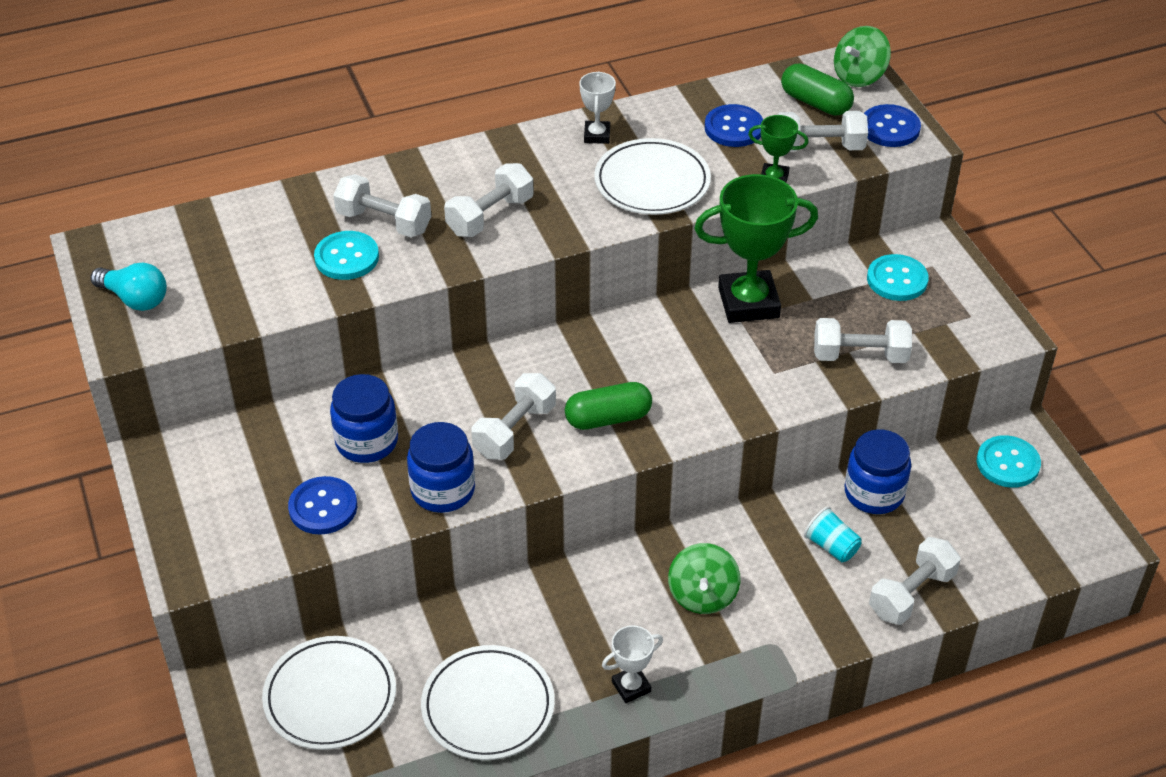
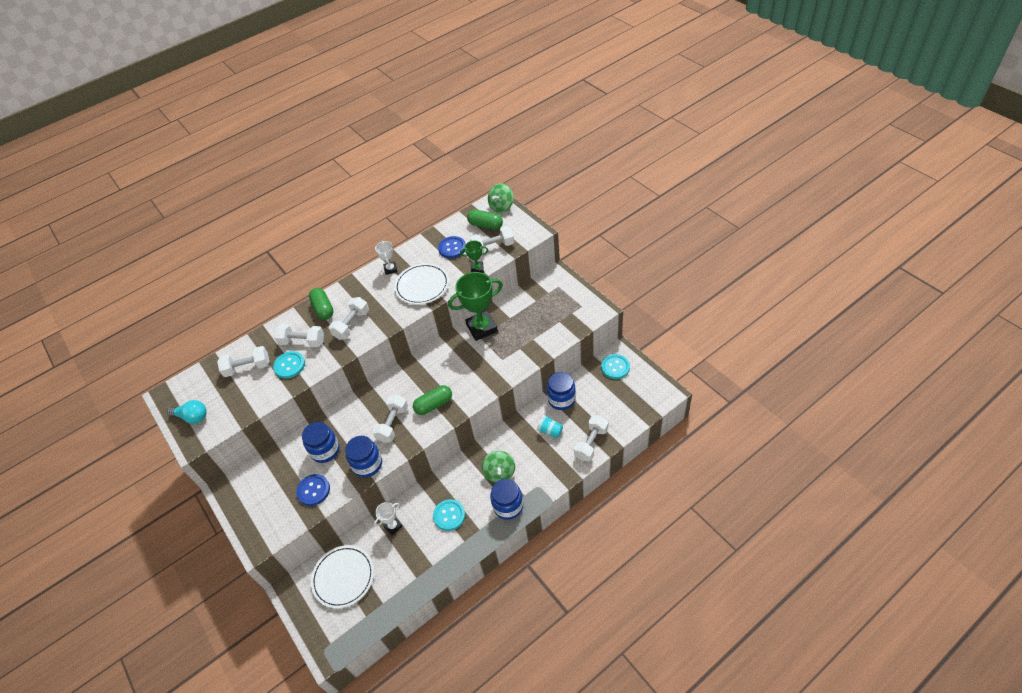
camera: 10 degrees left, 5 degrees up
(442, 173) = (323, 309): none -> green capsule
(488, 706) = (418, 559): white plate -> none
(631, 687) = (480, 528): white trophy -> white trophy (393, 526)
(701, 662) = (508, 506): none -> blue jar
(860, 355) = (538, 340): white dumbbell -> white dumbbell (247, 367)
(890, 128) = (522, 229): blue button -> none
(897, 280) = (544, 297): turquoise button -> turquoise button (449, 515)

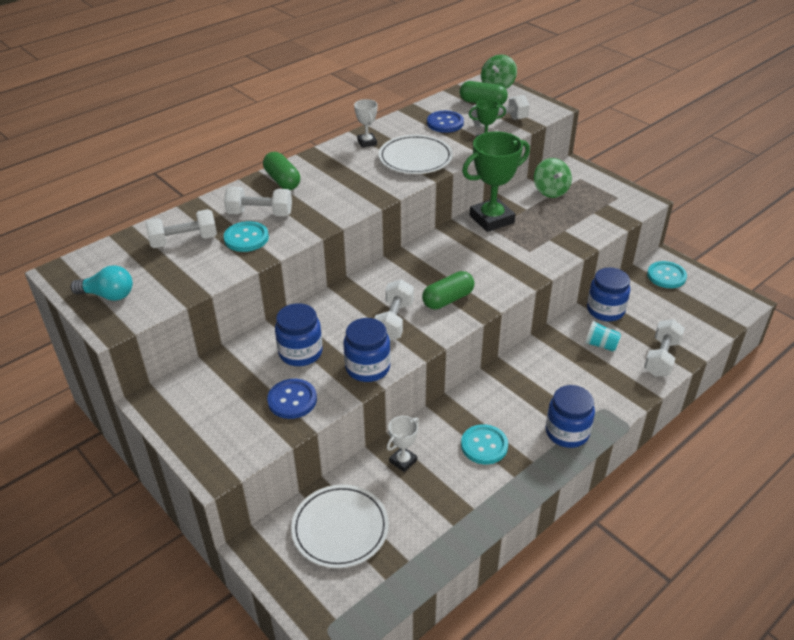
camera: 10 degrees left, 10 degrees down
(351, 324) = (327, 196): white dumbbell -> none
(499, 472) = (543, 393): green spinning top -> green spinning top (550, 191)

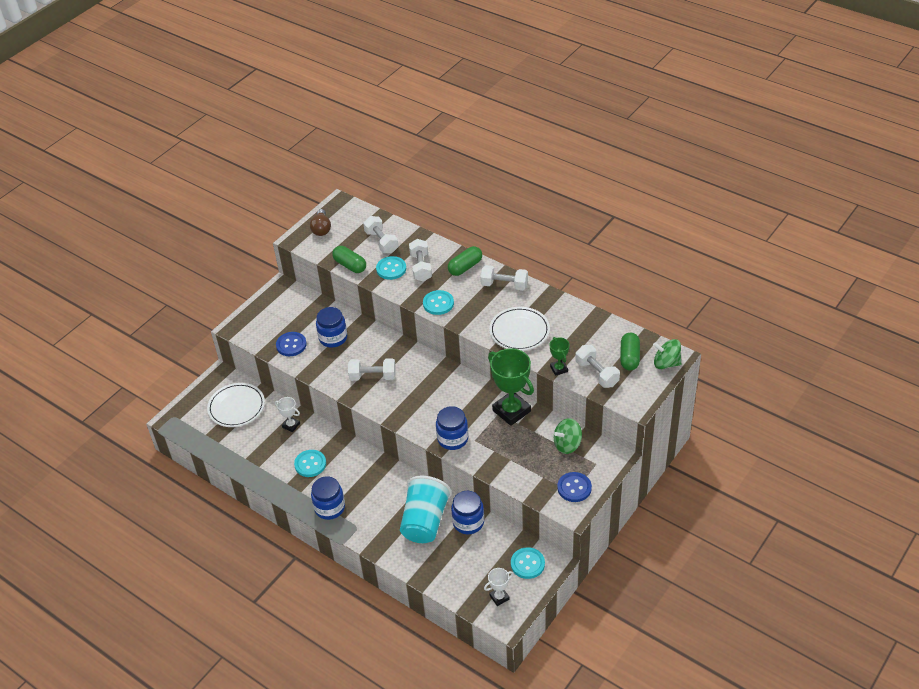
camera: 80 degrees right, 5 degrees up
(108, 295) = (321, 229): turquoise light bulb -> brown light bulb
(337, 208) = (438, 303): none -> turquoise button
(367, 142) = (534, 299): white trophy -> white trophy (499, 597)
(367, 368) = (325, 373): blue jar -> blue jar (452, 439)
(445, 123) = (583, 339): blue button -> blue button (574, 488)
(448, 299) = (402, 400): green capsule -> green capsule (350, 265)
(600, 345) = (425, 521): turquoise cup -> turquoise cup, size x2.28
(661, 358) = (419, 562): white dumbbell -> white dumbbell (504, 285)

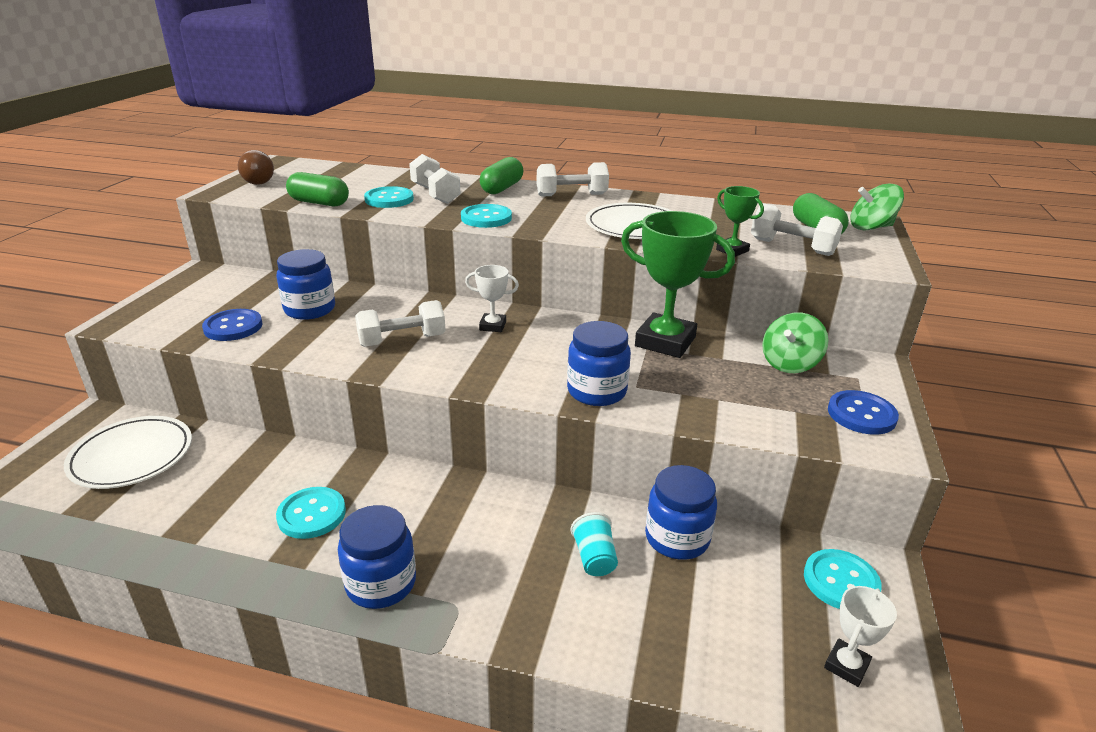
camera: 25 degrees left, 15 degrees down
(291, 425) = (254, 462): white trophy -> white trophy (493, 326)
(381, 242) = (360, 182): white dumbbell -> none
(425, 521) = (594, 558): turquoise cup -> turquoise cup, size x0.44

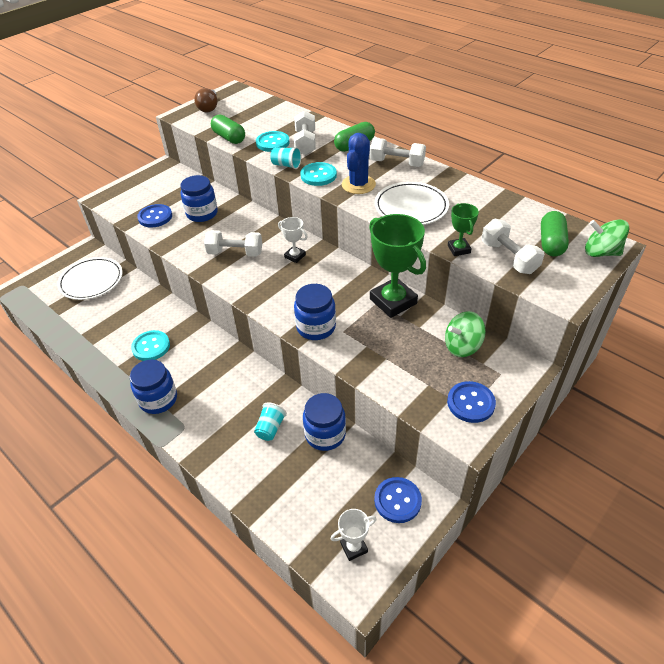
camera: 30 degrees right, 15 degrees up
(432, 215) = (286, 165): none -> turquoise cup
(547, 218) = (358, 185): none -> blue cactus
(841, 581) = (397, 500): turquoise button -> blue button

